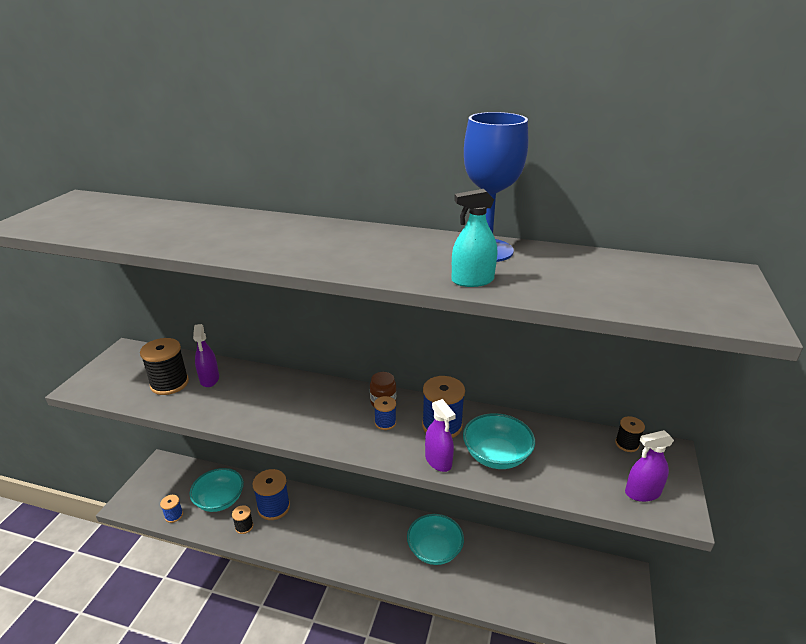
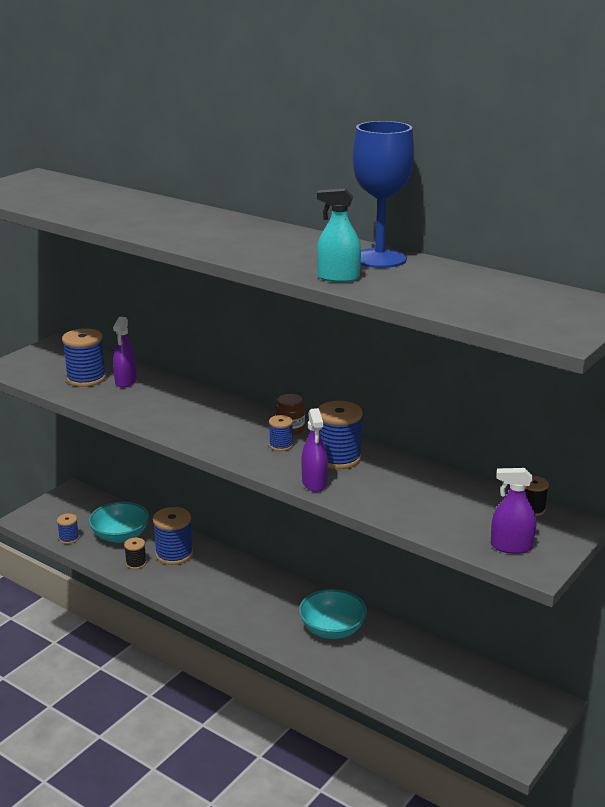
camera: 20 degrees right, 5 degrees down
(169, 384) = (86, 378): black spool -> blue spool
(496, 455) = (378, 490): turquoise bowl -> none

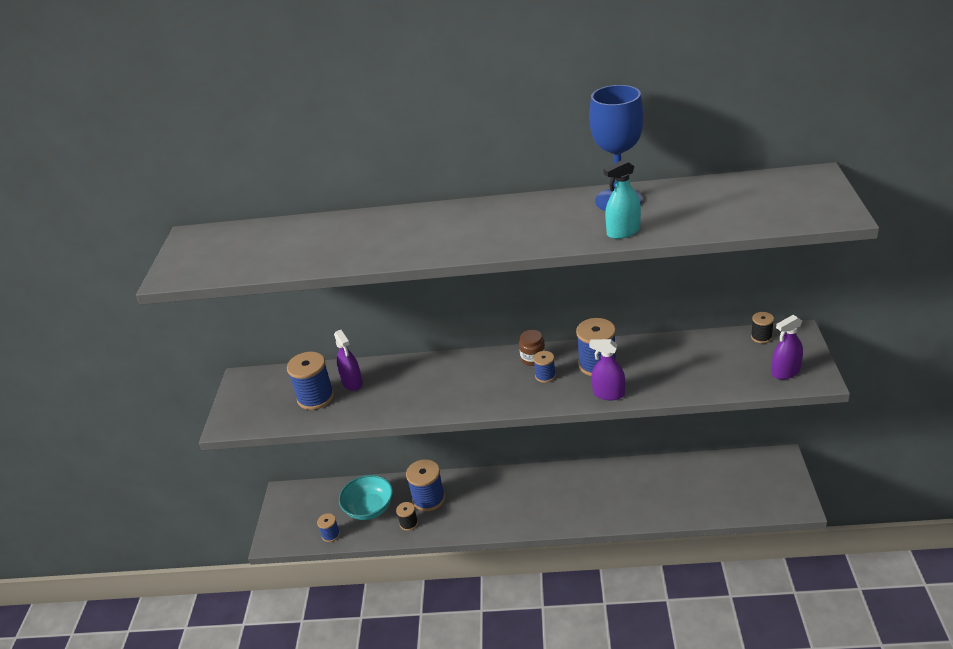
camera: 30 degrees left, 10 degrees up
(314, 483) = (608, 394): purple spray bottle -> purple spray bottle turned 150 degrees clockwise
(332, 629) = (603, 489): turquoise bowl -> none

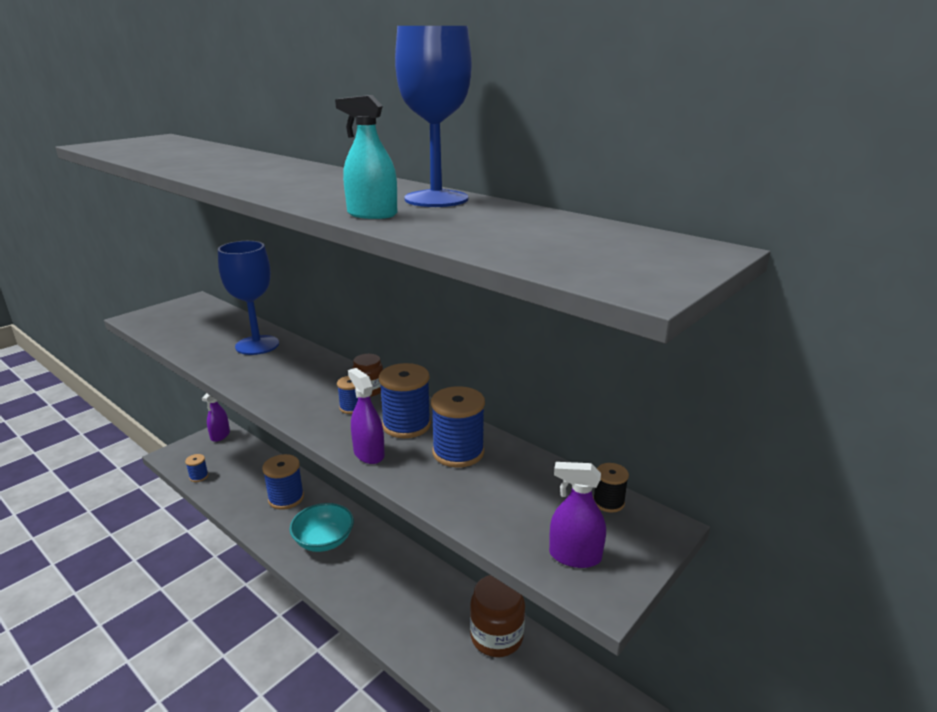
camera: 35 degrees right, 10 degrees down
(315, 397) = (201, 331): blue spool -> blue spool (458, 452)
(352, 383) = (235, 335): purple spray bottle -> purple spray bottle (220, 435)
(369, 508) = (245, 476): turquoise bowl -> turquoise bowl (324, 541)
(387, 379) = (257, 345): none -> blue goblet
(409, 523) = (248, 506): black spool -> none
(680, 474) = (496, 636): none -> brown jar

